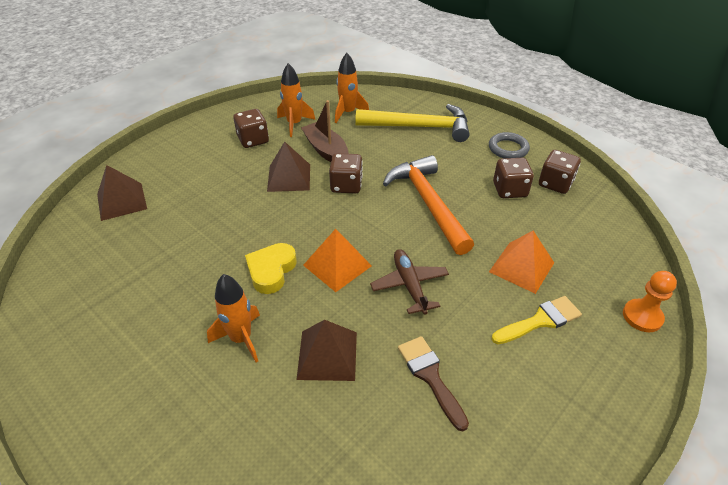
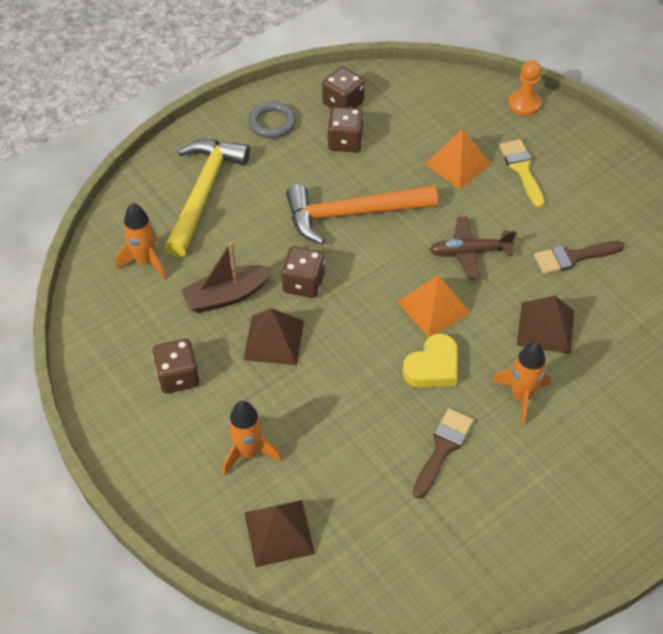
camera: 80 degrees left, 10 degrees up
(186, 285) = (443, 448): none -> brown brush
(271, 271) = (432, 366): yellow heart -> yellow heart turned 75 degrees counterclockwise
(294, 124) = (154, 325): orange rocket -> orange rocket (248, 453)

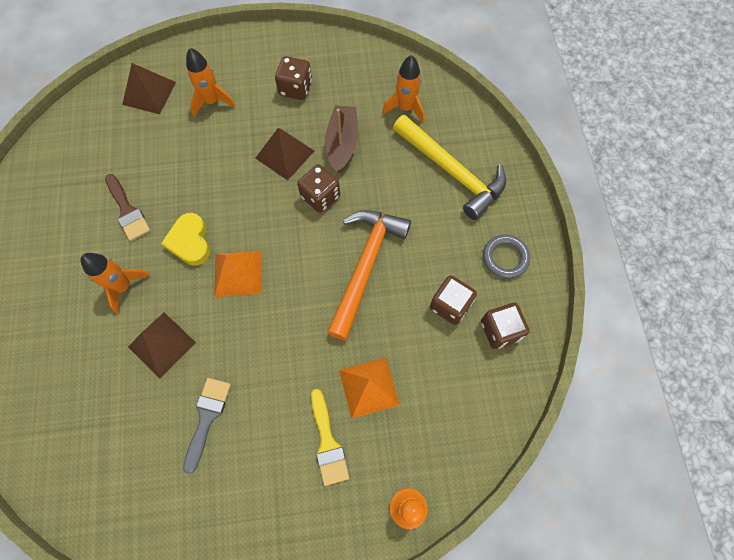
camera: 120 degrees right, 15 degrees up
(469, 252) = (269, 333): brown plane -> none
(521, 169) = (328, 443): yellow brush -> yellow brush turned 60 degrees clockwise
(573, 257) = (207, 417): brown brush -> grey brush

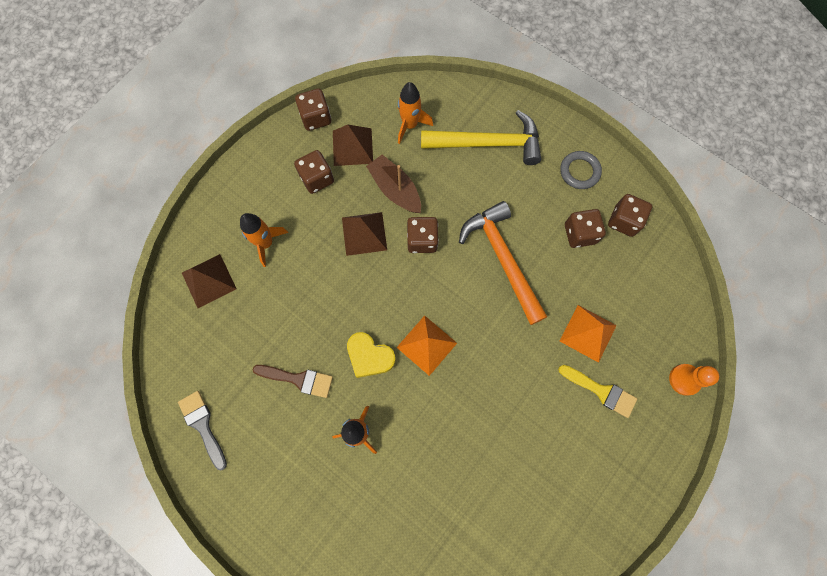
camera: 45 degrees left, 5 degrees up
(162, 344) = (431, 441): brown pyramid -> brown pyramid (352, 147)
(207, 417) = (513, 454): grey brush -> grey brush (203, 425)
(342, 47) = (316, 118): none -> brown dice

